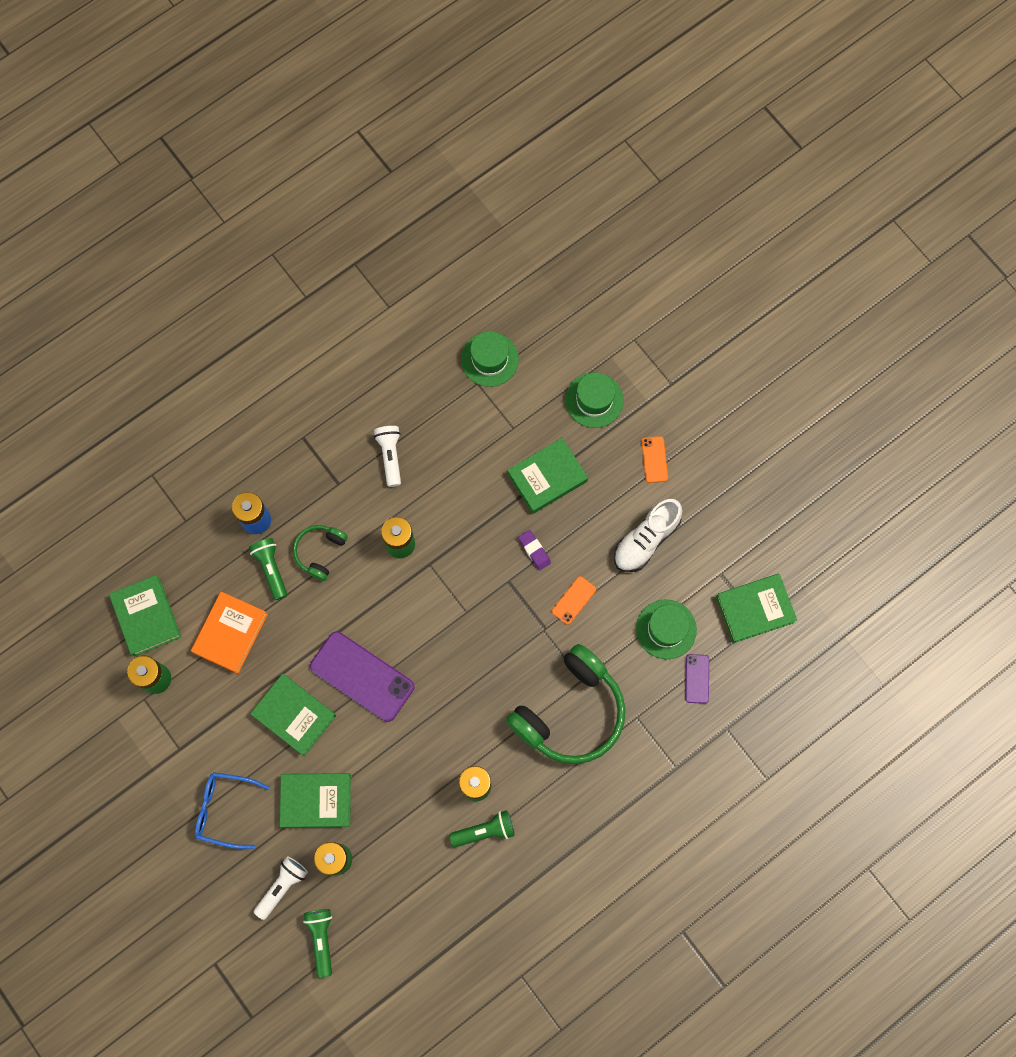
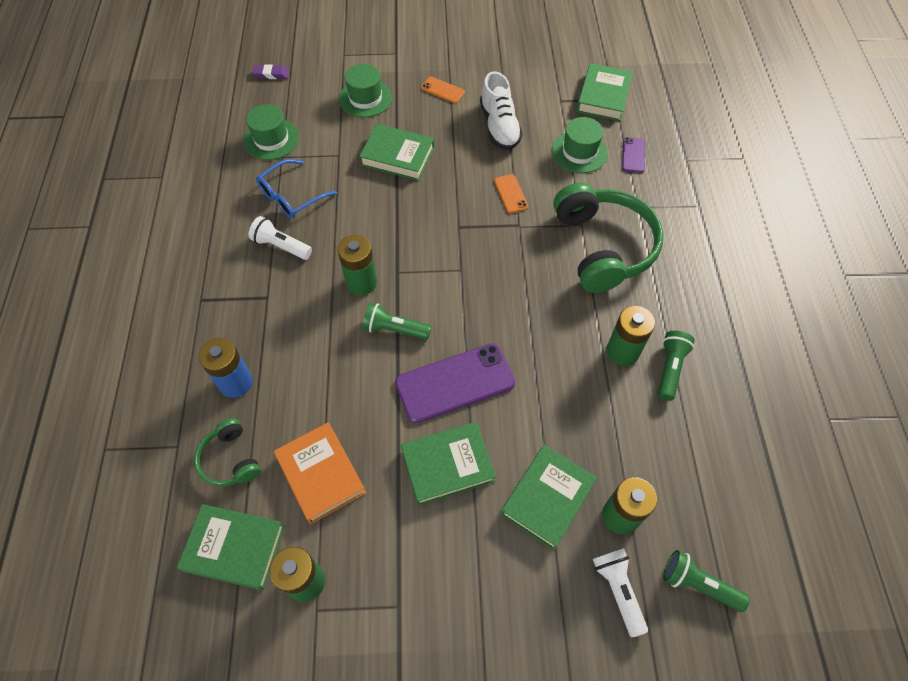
camera: 55 degrees left, 15 degrees down
(225, 809) = (497, 598): blue glasses -> blue glasses (291, 196)
(271, 569) = (292, 398): green flashlight -> green flashlight (395, 329)
(320, 552) = (313, 348): green headphones -> green headphones (230, 459)
(534, 550) = (448, 196): purple eraser -> purple eraser (271, 74)
(547, 477) = (398, 156): green book -> green book turned 75 degrees counterclockwise
(697, 678) = (633, 155): purple phone -> purple phone turned 60 degrees clockwise

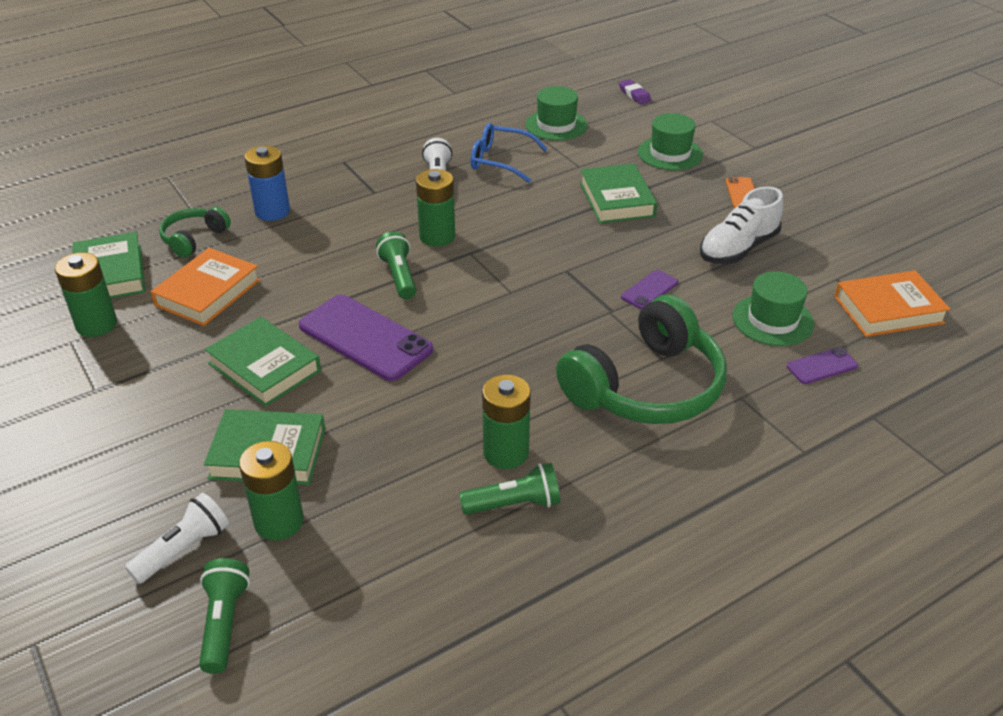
camera: 60 degrees right, 20 degrees down
(510, 194) = (649, 290): orange phone -> purple phone
(603, 96) = (888, 310): green book -> orange book

